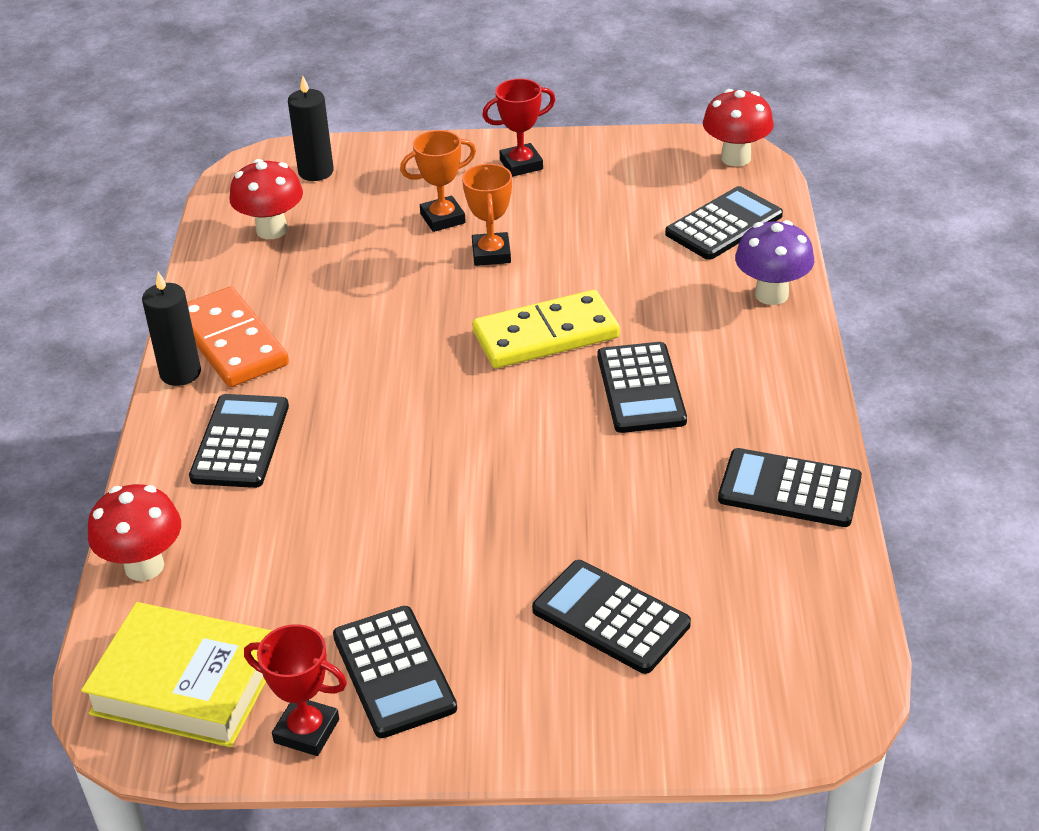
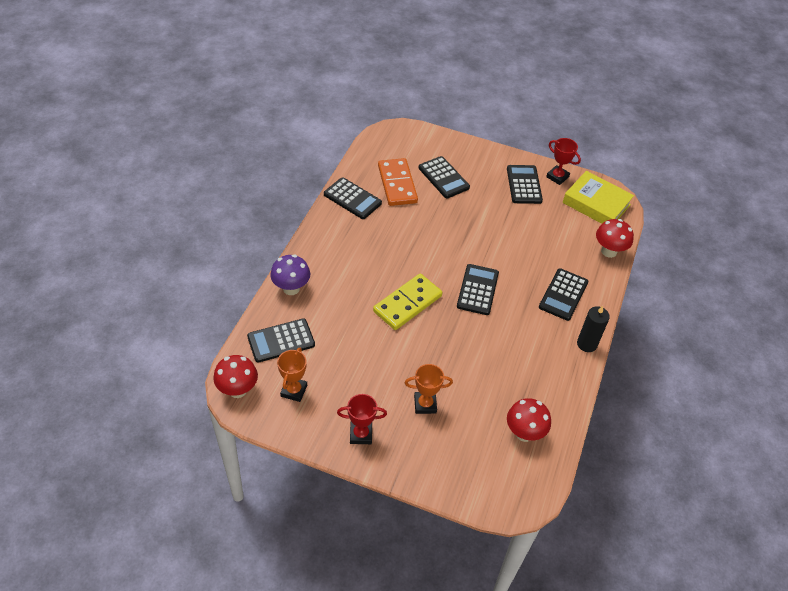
camera: 165 degrees left, 10 degrees up
(232, 342) = (559, 355): orange domino -> orange domino (397, 184)
(316, 172) = (486, 479): black candle -> none
(491, 254) = (410, 366): orange trophy -> orange trophy (294, 391)
(545, 335) = (407, 304): yellow domino -> yellow domino turned 45 degrees counterclockwise
(641, 389) = (381, 260): black calculator -> black calculator (477, 290)

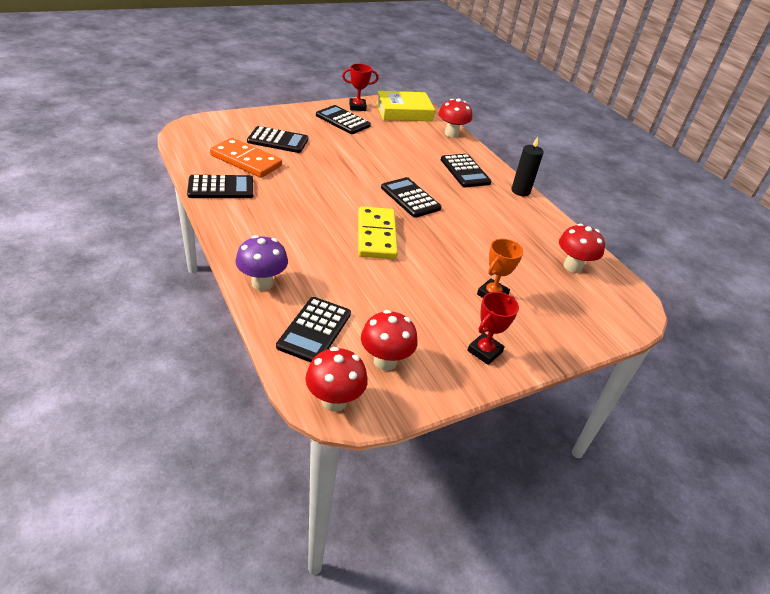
camera: 50 degrees left, 10 degrees down
(294, 391) = (385, 361): orange trophy -> red mushroom

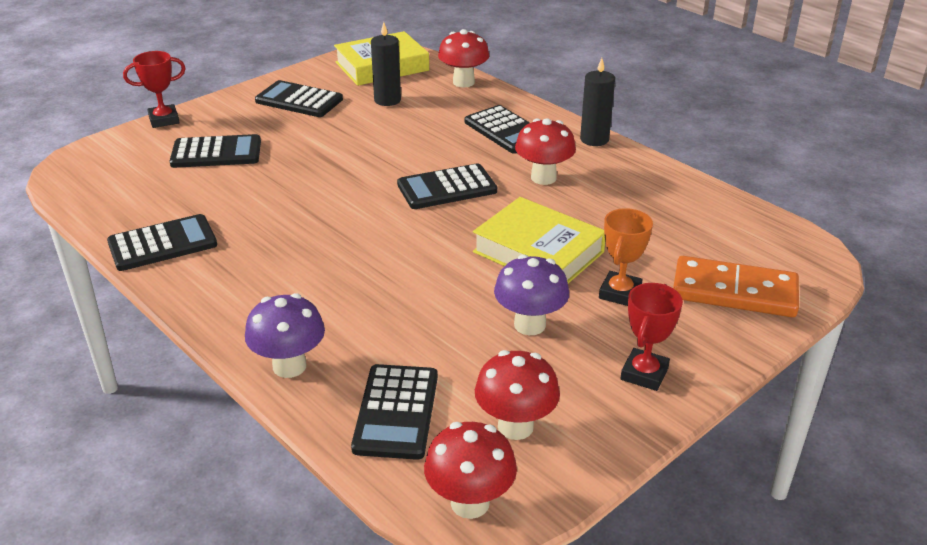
camera: 10 degrees left, 5 degrees down
(246, 161) = (182, 194): orange domino -> orange domino (734, 292)
(357, 107) = (311, 76): red trophy -> red trophy (164, 120)
(376, 235) = (423, 254): yellow domino -> none
(398, 133) = (387, 100): none -> black candle
(410, 198) = (447, 188): black calculator -> black calculator turned 60 degrees counterclockwise
(424, 299) = (529, 325): none -> purple mushroom
(450, 254) = (538, 252): none -> yellow book
(572, 266) = (709, 225): red mushroom -> red mushroom (543, 178)

